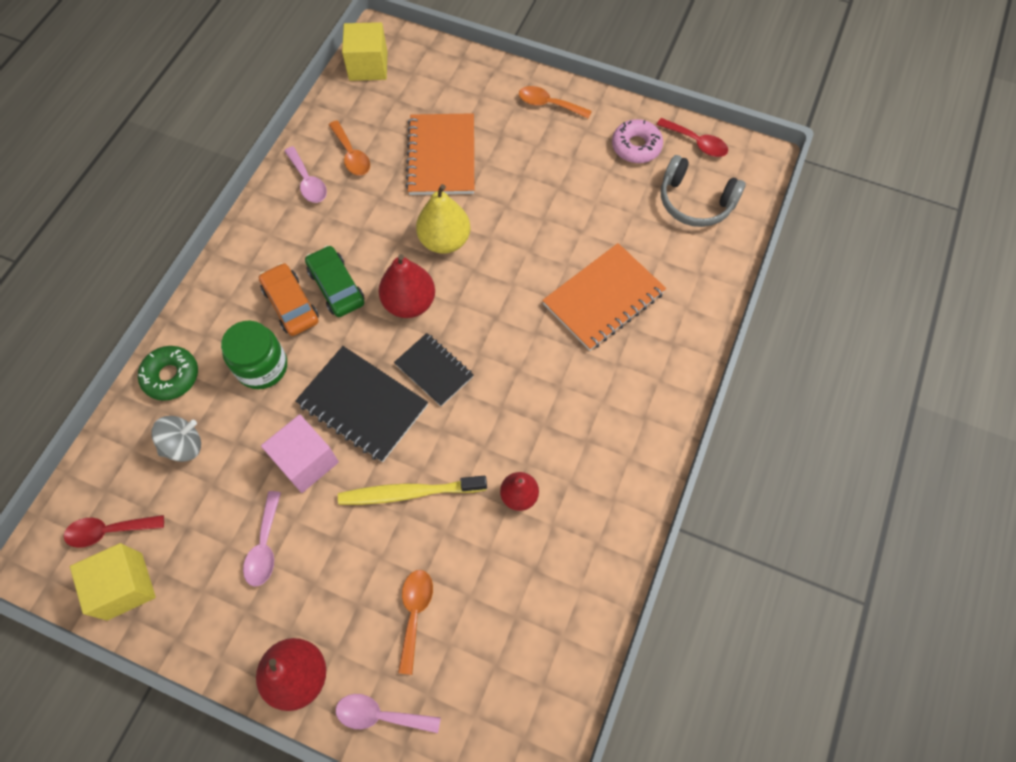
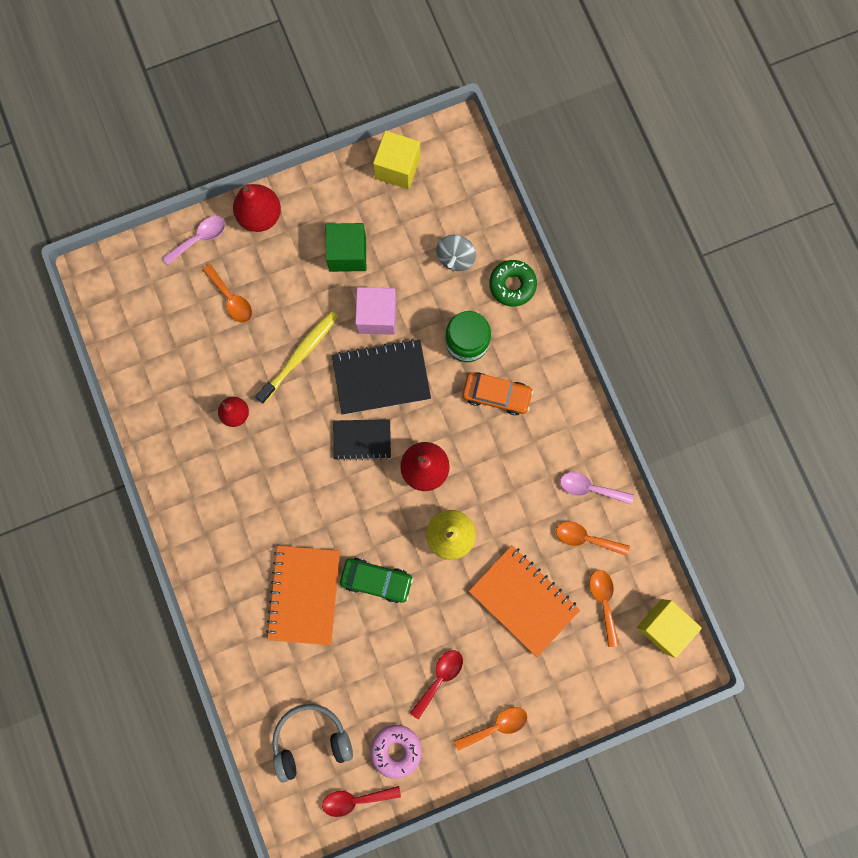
camera: 135 degrees right, 15 degrees up
(108, 531) = (440, 182): red spoon -> red spoon (440, 678)
(265, 546) = (347, 254): pink spoon -> green cube
(336, 286) = (482, 434): green car -> green car (376, 580)
(388, 110) = (603, 601): none -> orange spoon

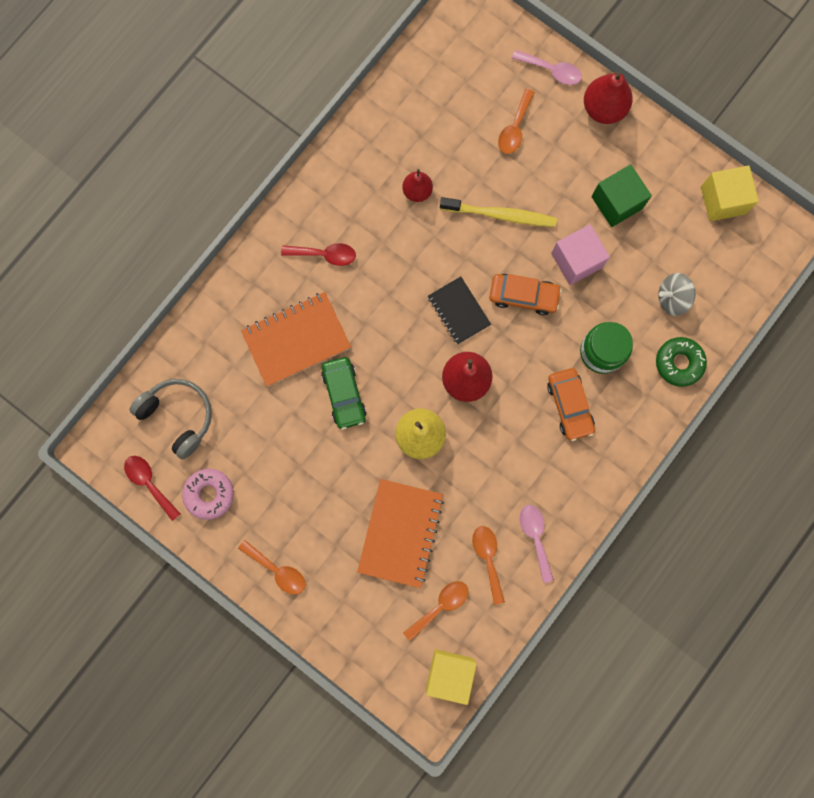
camera: 60 degrees right, 0 degrees up
(381, 377) = (523, 296): black notebook -> orange car
(440, 678) = (291, 497): red spoon -> red spoon (325, 255)

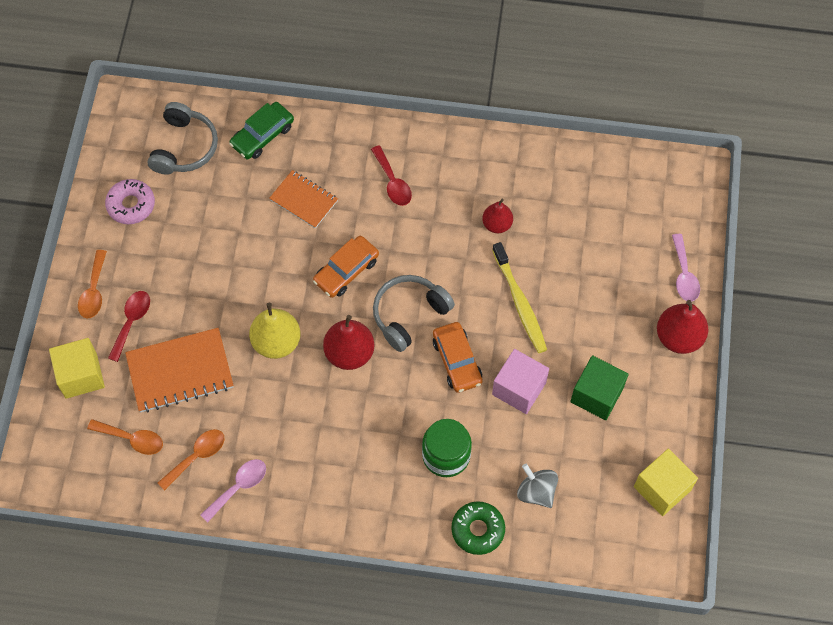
camera: 60 degrees right, 15 degrees down
(149, 483) = (116, 156): red spoon -> red spoon (131, 321)
(296, 340) = (304, 200): orange notebook -> orange notebook, size x0.63
(344, 394) = (278, 262): green car -> green car (262, 135)
(449, 673) = (75, 478): yellow cube -> yellow cube (81, 375)
(458, 311) = (409, 314): black notebook -> grey headphones
(514, 128) = (608, 272): orange spoon -> none
(569, 405) = (378, 453): orange car -> orange car (346, 271)

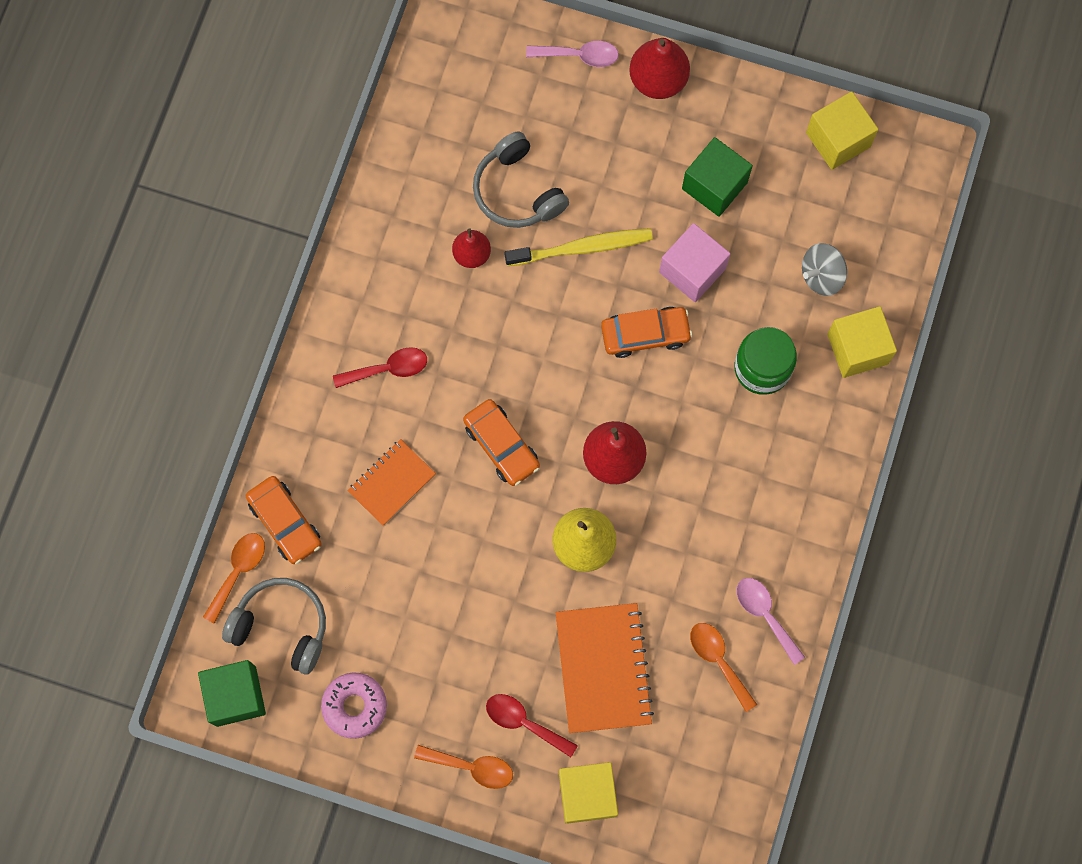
camera: 80 degrees left, 10 degrees up
(130, 127) = (236, 696): none -> green cube
(132, 439) = (683, 737): orange spoon -> orange spoon (238, 571)
(262, 135) = (285, 522): green car -> orange car
(409, 314) = (574, 379): grey headphones -> grey headphones (517, 191)
(478, 530) = (857, 349): green donut -> yellow cube

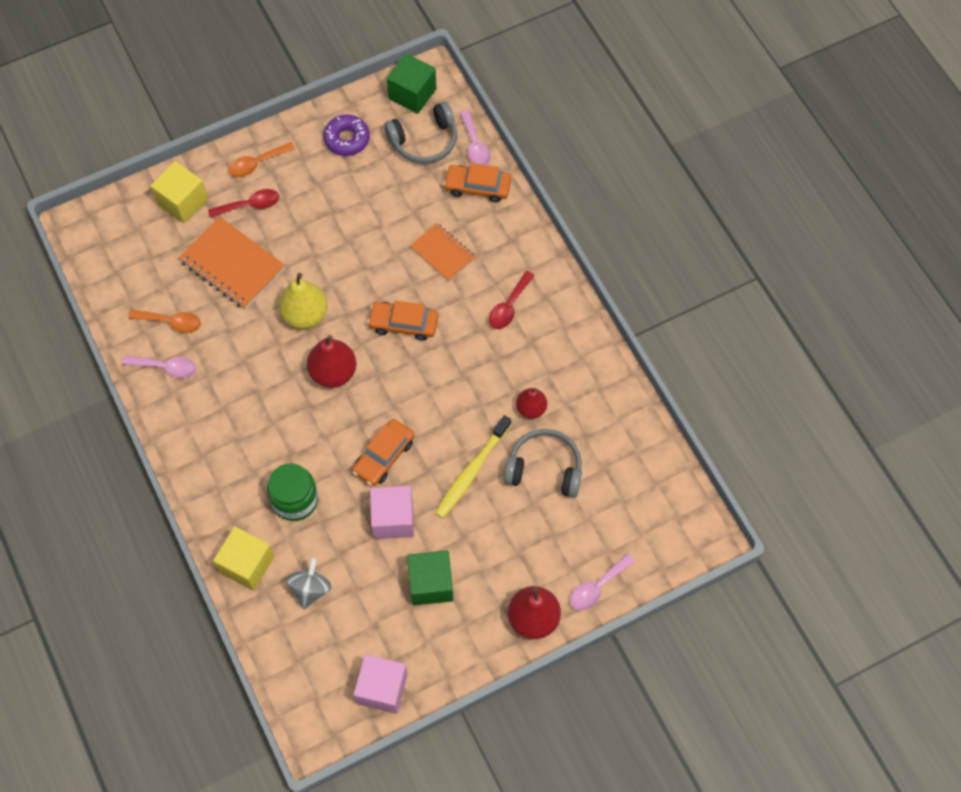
camera: 135 degrees right, 10 degrees down
(238, 571) = (475, 145): orange spoon -> pink spoon
(355, 706) = (347, 139): pink donut -> purple donut
(392, 483) = (443, 253): orange notebook -> orange notebook turned 45 degrees counterclockwise
(838, 140) = (382, 688): yellow cube -> pink cube

